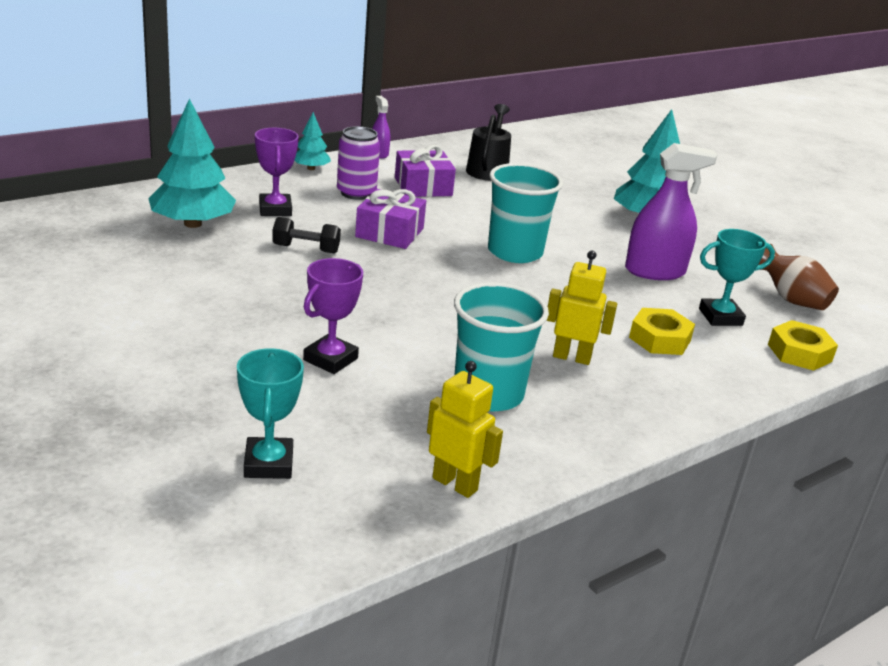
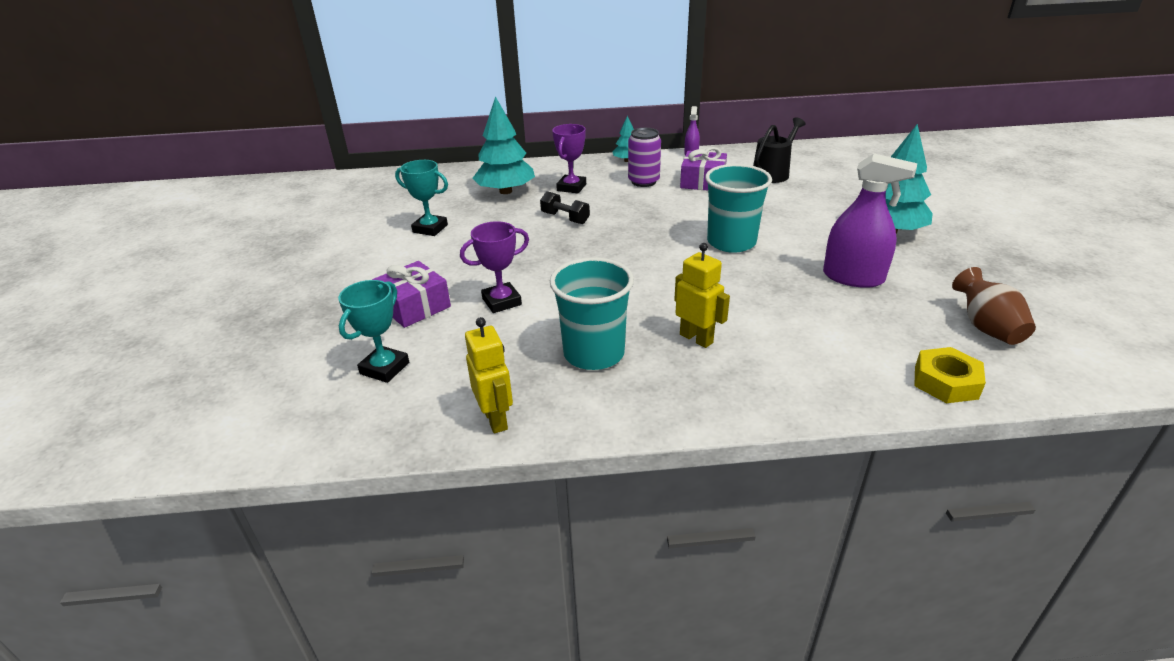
camera: 35 degrees right, 5 degrees up
(389, 232) = (640, 214): purple gift -> purple gift (414, 306)
(659, 339) = (798, 339): yellow nut -> none
(720, 317) = (884, 330): turquoise trophy -> turquoise trophy (430, 228)

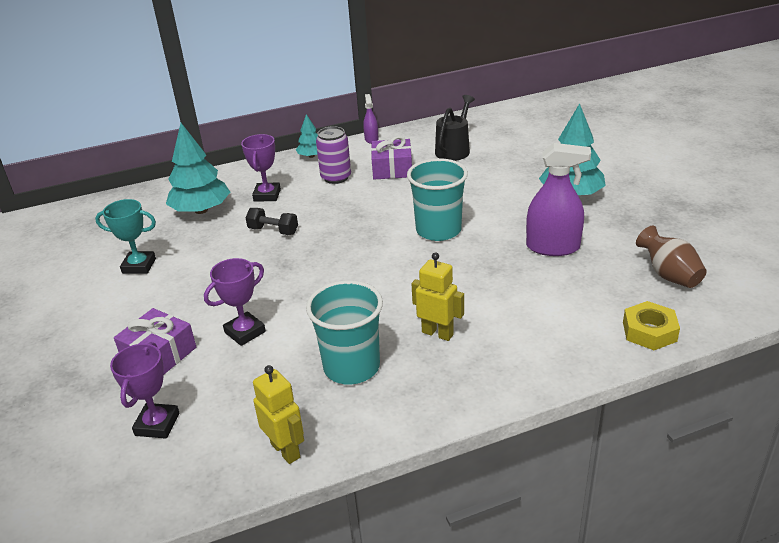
camera: 15 degrees left, 0 degrees up
(385, 368) = (157, 424): turquoise trophy -> purple trophy

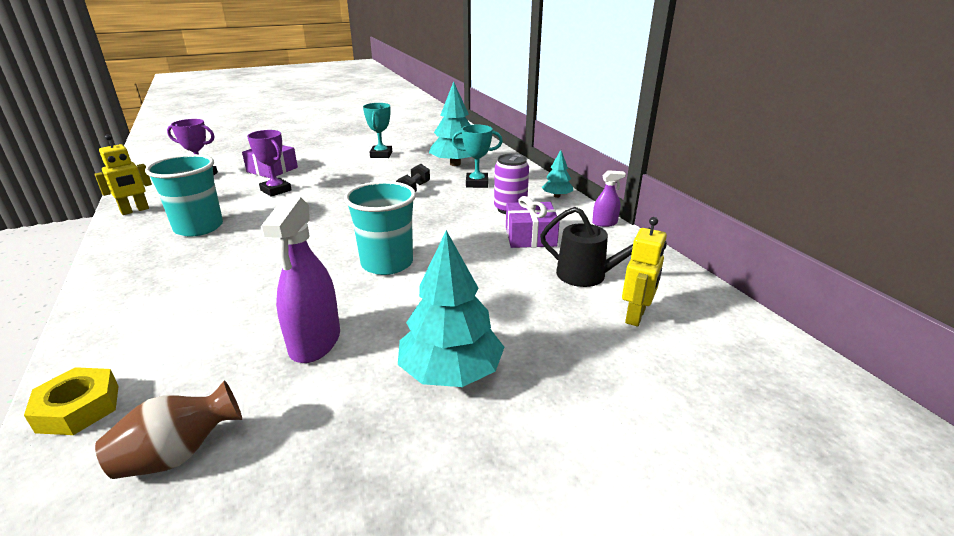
camera: 85 degrees right, 5 degrees down
(267, 195) = (477, 183): purple trophy -> turquoise trophy
(437, 333) = (208, 262): yellow robot -> yellow robot (636, 316)

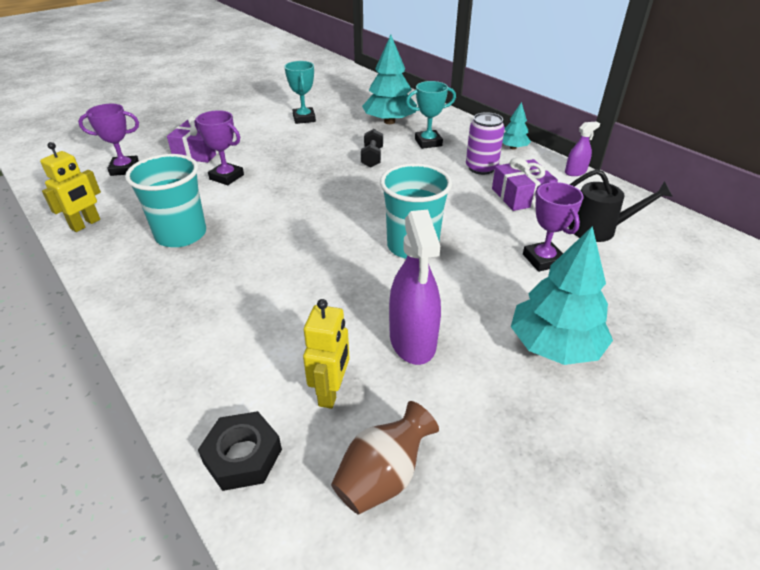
camera: 15 degrees left, 10 degrees up
(79, 408) = (243, 456): yellow nut -> black nut
(505, 293) = (543, 260): none -> purple trophy
(636, 316) = (663, 263): yellow robot -> yellow robot (331, 392)

